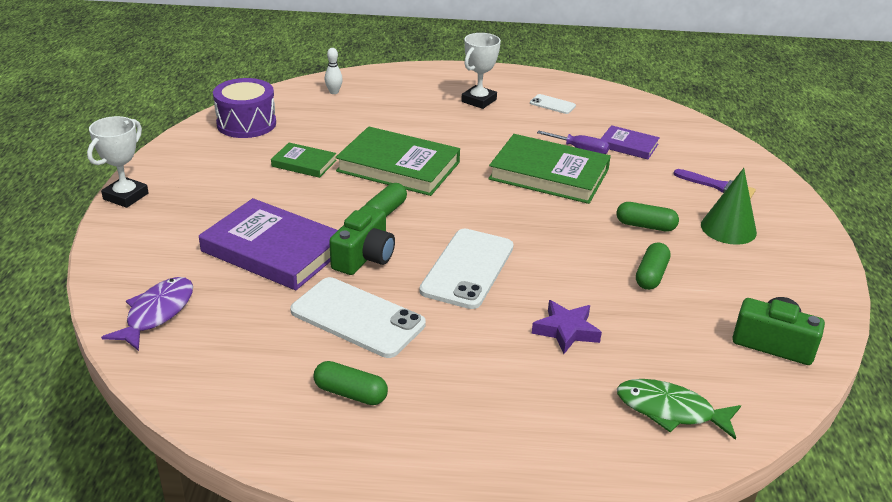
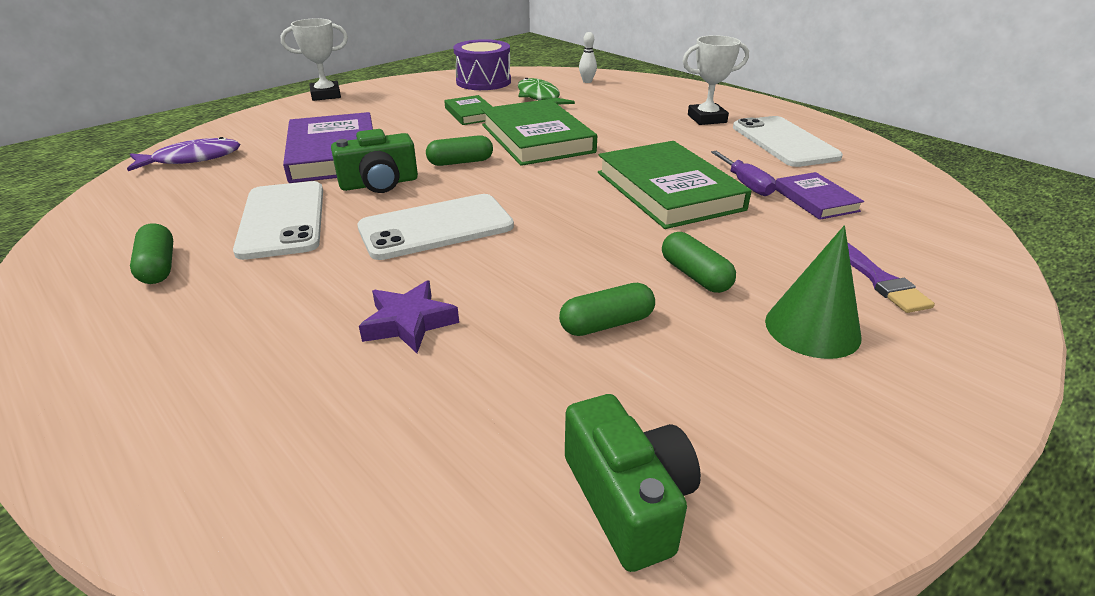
camera: 45 degrees right, 0 degrees up
(552, 104) = (784, 142): white phone -> white phone, size x2.09
(670, 410) = (337, 477): green fish -> green fish (540, 97)

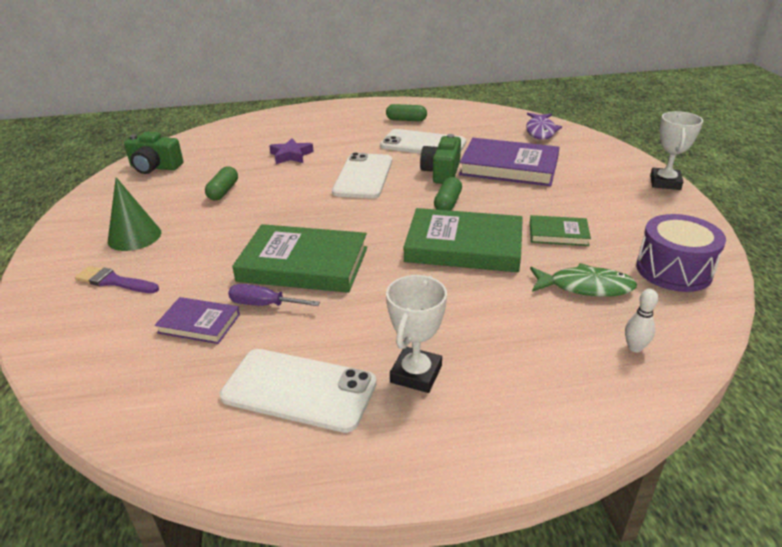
camera: 125 degrees right, 0 degrees up
(695, 275) = (214, 227): green capsule -> none

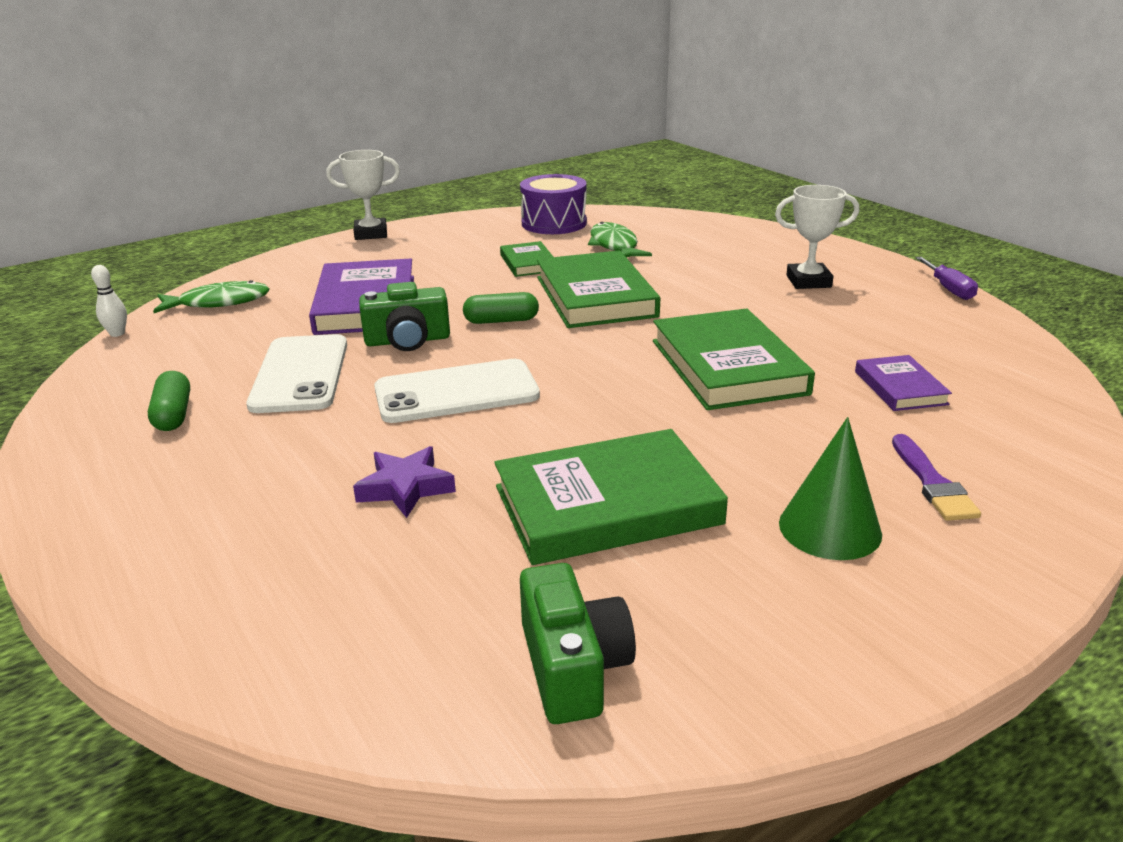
camera: 115 degrees left, 5 degrees down
(223, 191) = (607, 505): green capsule -> green book
(264, 304) = (823, 364): purple screwdriver -> purple screwdriver (948, 289)
(299, 389) = (893, 315): white phone -> none
(540, 131) = (219, 303): purple fish -> green fish
(635, 347) = (678, 227): white bowling pin -> white bowling pin (117, 333)

